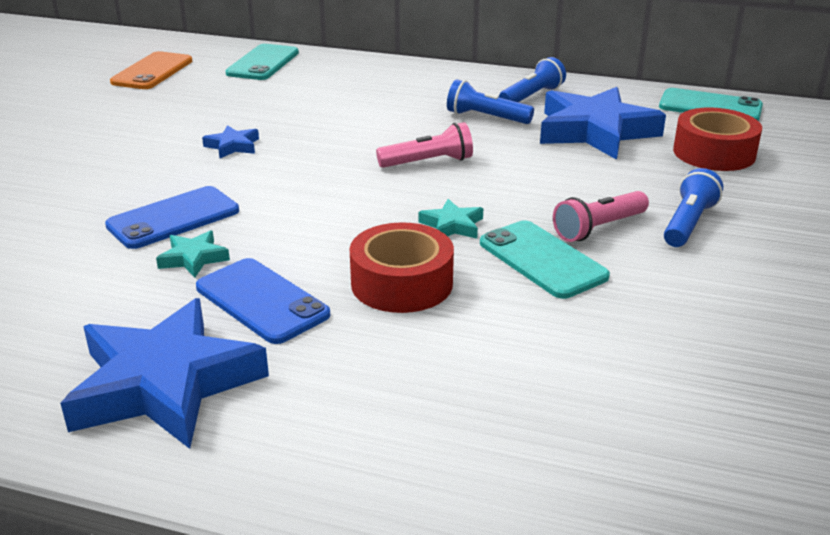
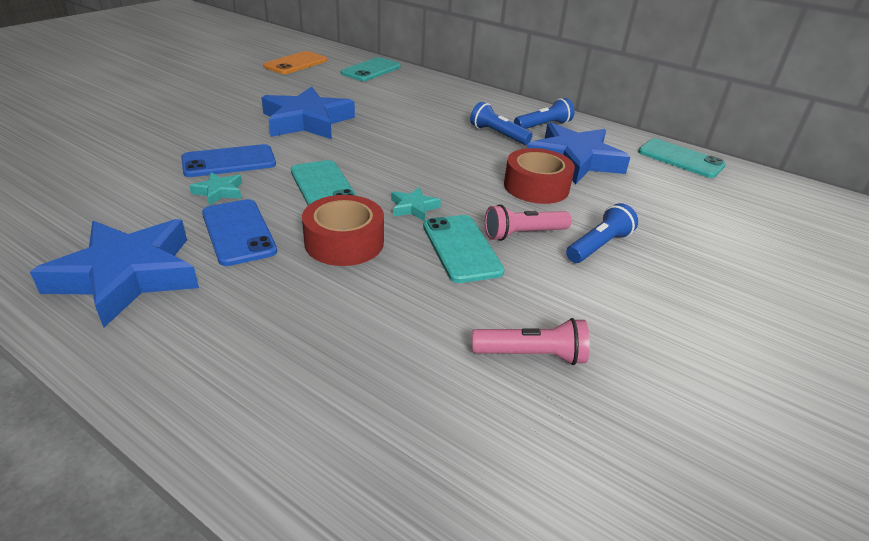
camera: 15 degrees right, 5 degrees up
(233, 146) = (307, 121): blue star -> blue star, size x2.30
(323, 223) = (323, 186): none -> turquoise phone
(428, 162) = (431, 158): pink flashlight -> pink flashlight (531, 355)
(714, 153) = (659, 195): red tape -> red tape (536, 187)

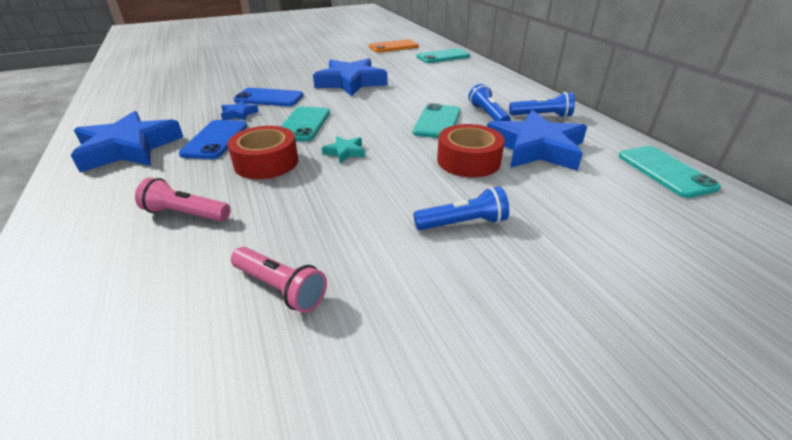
camera: 35 degrees right, 0 degrees up
(219, 192) = (239, 114): turquoise star -> blue star
(461, 248) = (340, 190): turquoise phone -> turquoise phone (437, 122)
(523, 234) = (405, 194): pink flashlight -> pink flashlight (186, 214)

